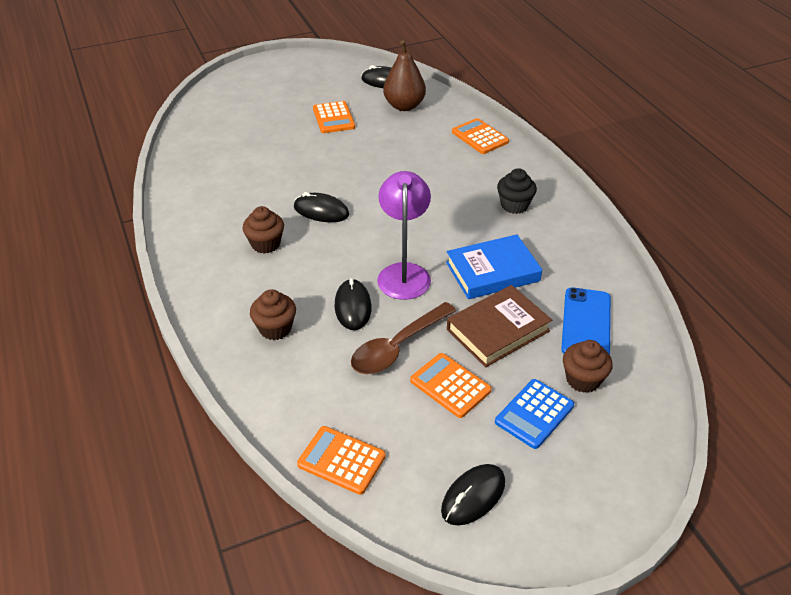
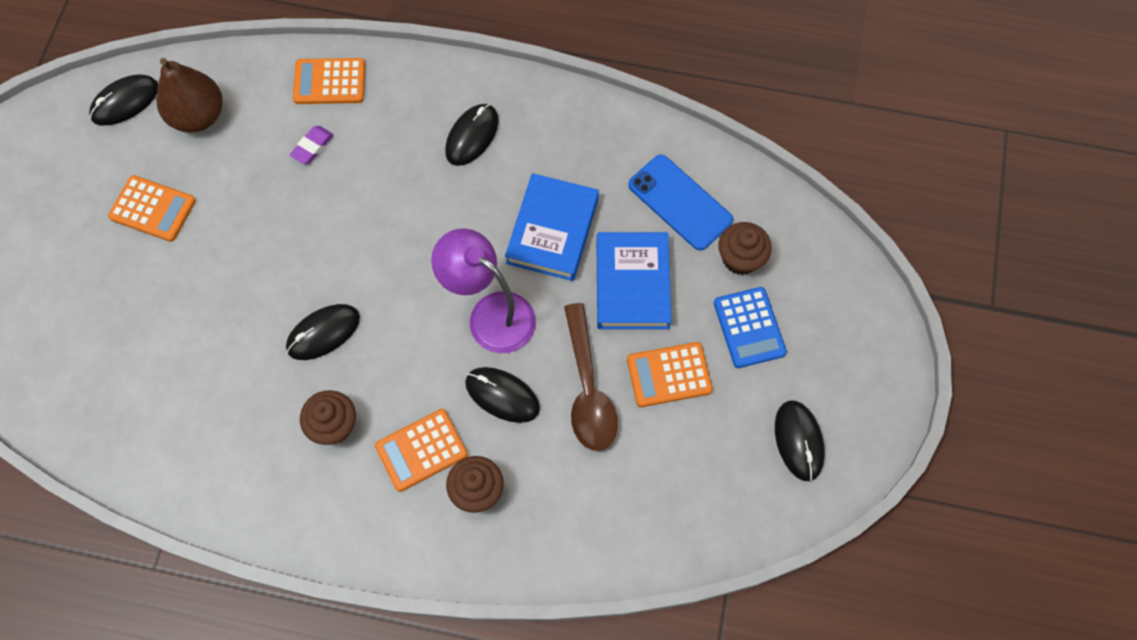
camera: 55 degrees left, 25 degrees up
(341, 460) = (689, 527): orange calculator -> orange calculator (421, 450)
(432, 151) = (312, 147): none -> purple eraser
(498, 330) = (632, 284): brown book -> blue book
(514, 205) = (472, 136): black cupcake -> black mouse

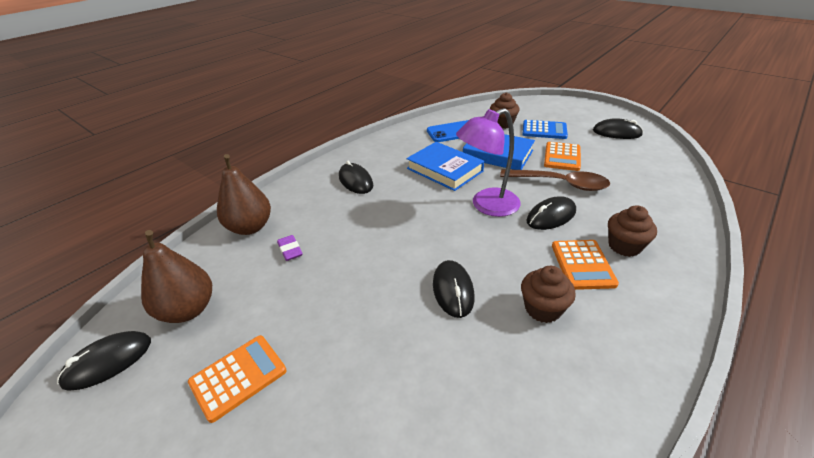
camera: 60 degrees left, 30 degrees down
(125, 102) = (108, 362): black mouse -> black mouse turned 60 degrees clockwise
(329, 82) = (250, 227): orange calculator -> brown pear

